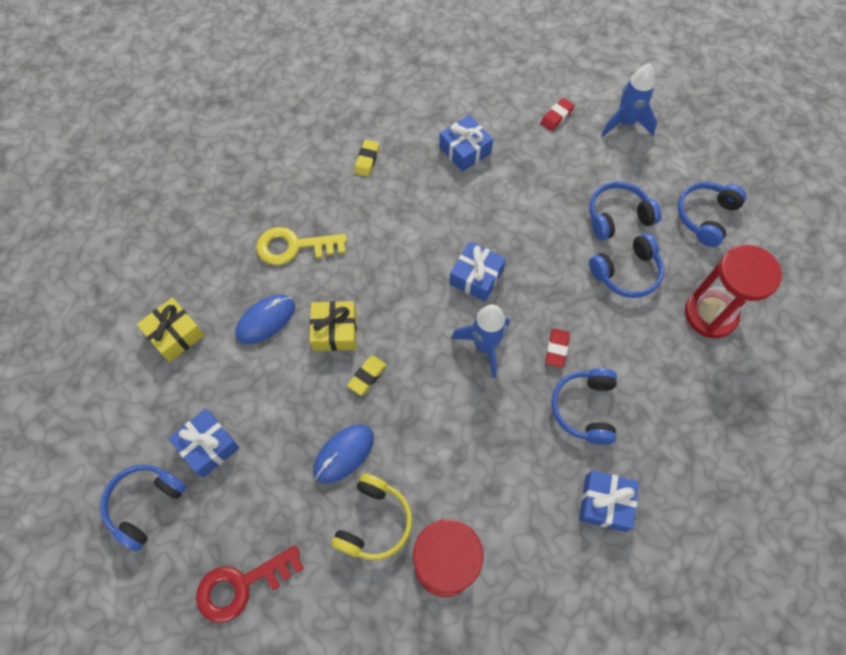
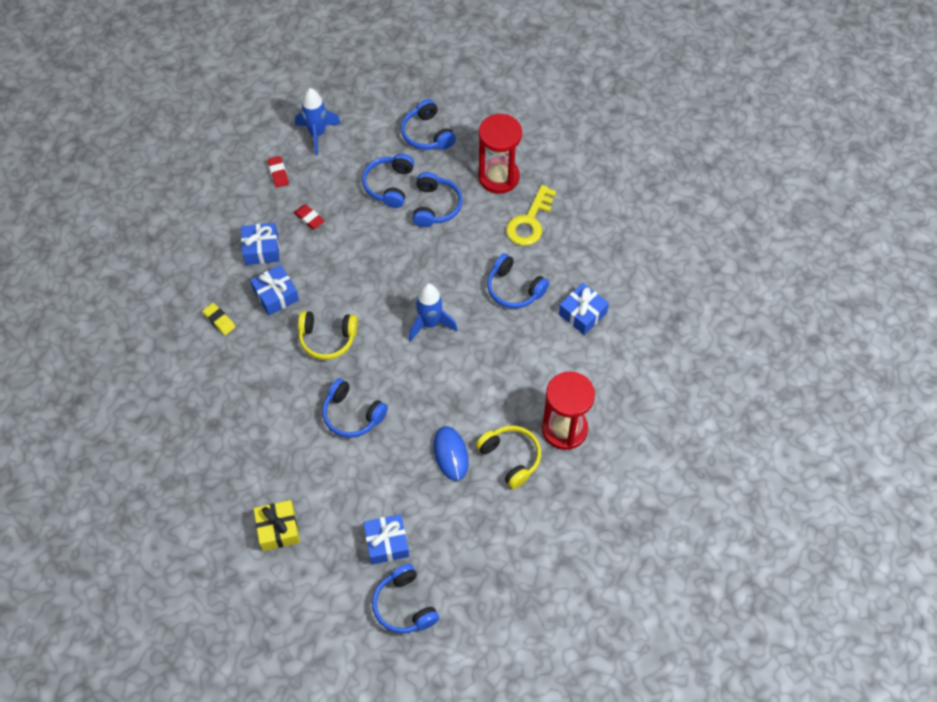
camera: 60 degrees left, 5 degrees down
(241, 585) = (503, 563): red key -> none
(266, 320) = (310, 458): blue mouse -> none
(294, 247) = (260, 409): yellow key -> yellow key (529, 222)
(335, 331) = (352, 414): yellow gift -> blue headphones
(367, 376) = (402, 410): yellow eraser -> none
(405, 260) = (327, 338): none -> yellow headphones
(476, 277) = (373, 299): blue gift -> blue gift (276, 295)
(556, 349) = (462, 281): red eraser -> red eraser (309, 218)

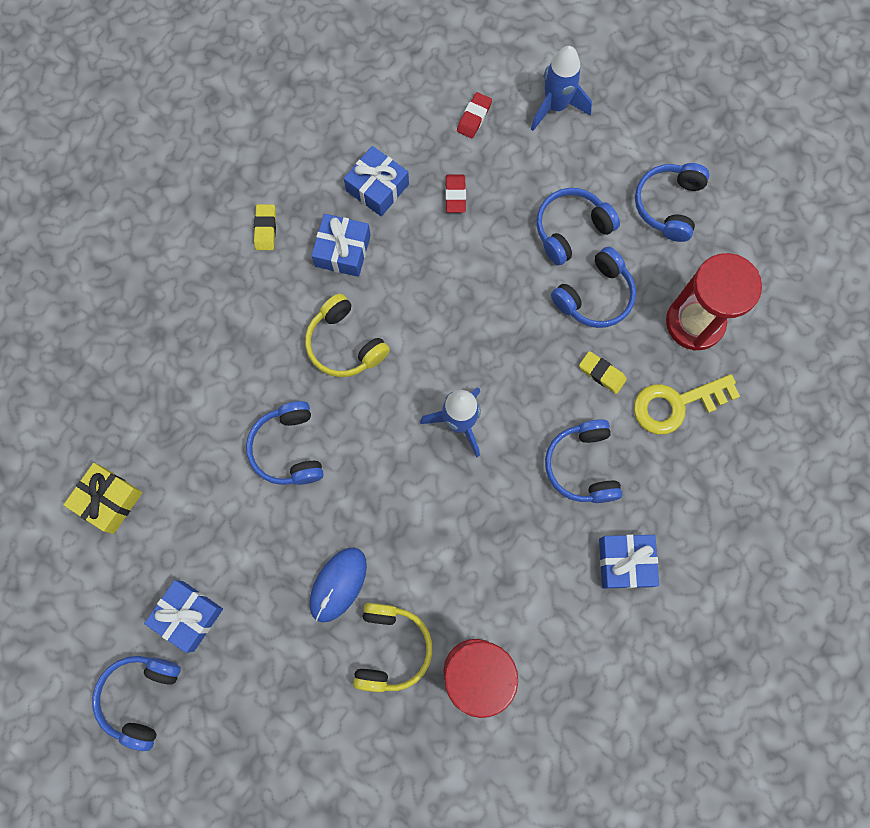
camera: 45 degrees right, 15 degrees up
(478, 238) = (602, 373): none -> yellow eraser

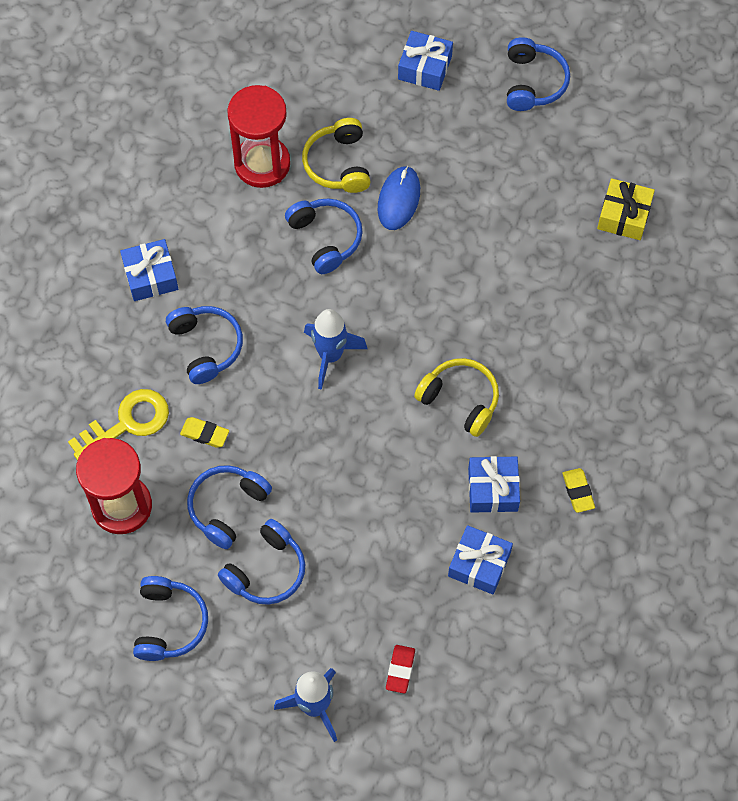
camera: 165 degrees right, 10 degrees down
(188, 616) = (518, 147): blue gift -> blue gift (425, 68)
(288, 449) = (480, 295): blue headphones -> blue headphones (325, 238)
(455, 195) = (396, 577): red eraser -> none

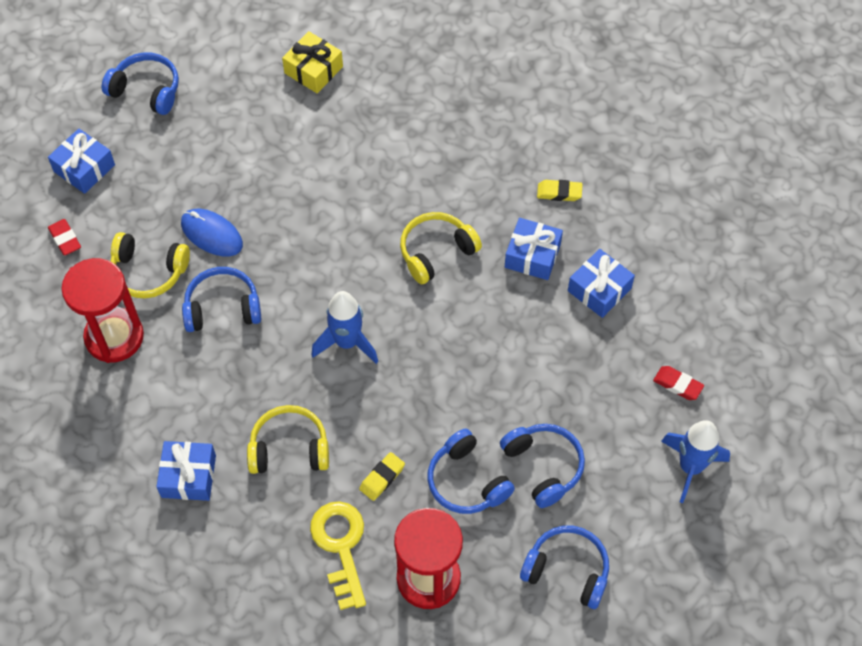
camera: 70 degrees left, 5 degrees down
(206, 346) = (289, 448): blue headphones -> yellow headphones
(344, 84) = (65, 239): none -> red eraser

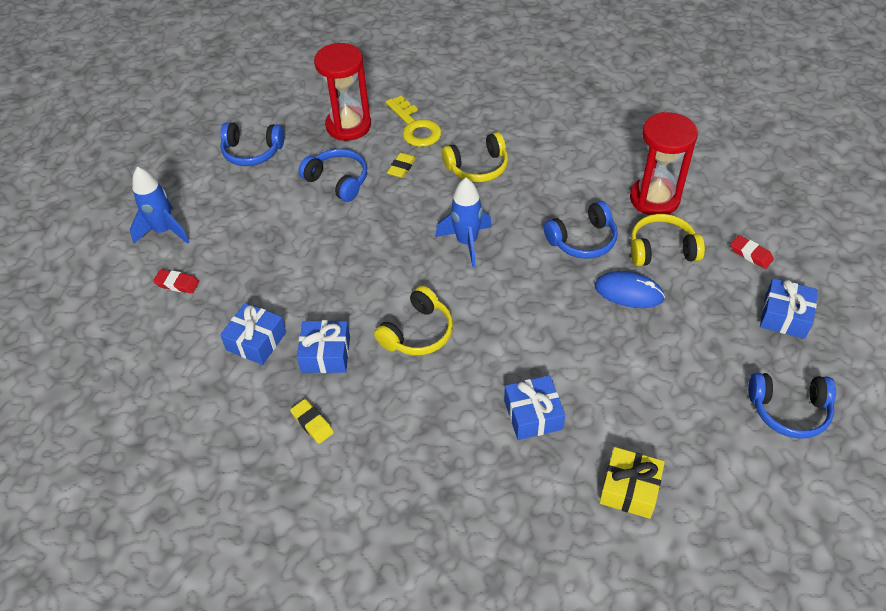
camera: 165 degrees right, 10 degrees down
(188, 476) = (541, 136): blue gift -> blue gift (533, 414)
(543, 466) = (281, 203): blue headphones -> none
(559, 193) = (312, 423): yellow eraser -> yellow eraser turned 60 degrees clockwise

